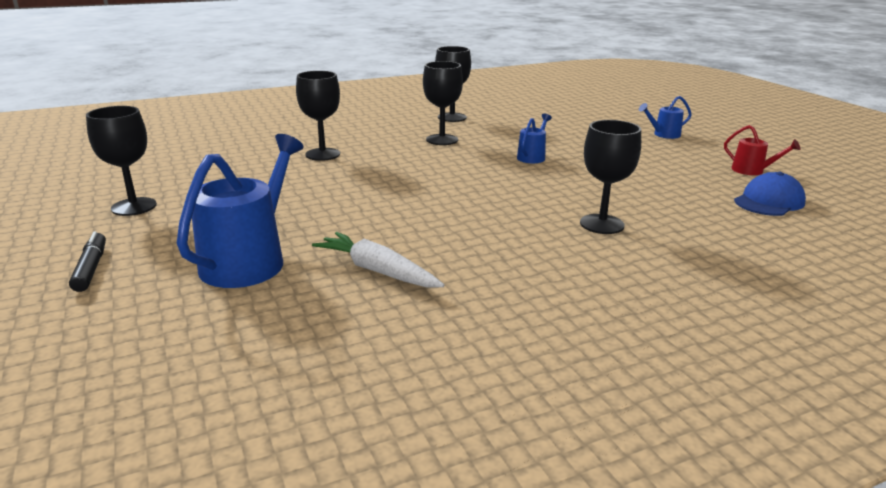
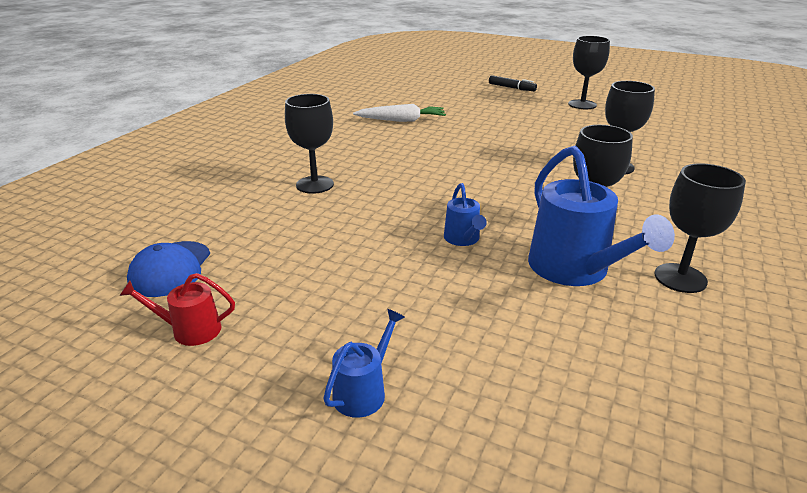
camera: 140 degrees right, 5 degrees up
(249, 260) = (464, 107): blue watering can -> blue watering can (575, 270)

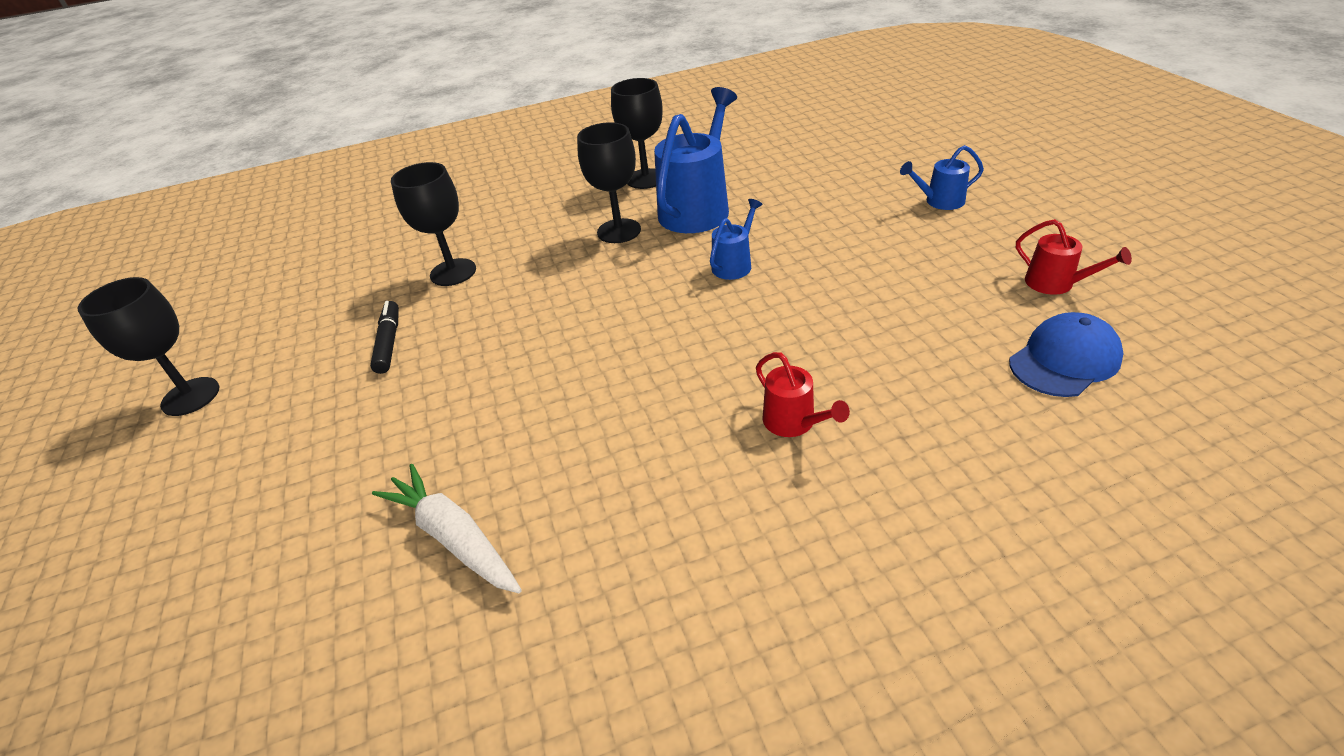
camera: 130 degrees left, 10 degrees up
(315, 185) = (794, 423): black goblet -> red watering can
(511, 88) = (104, 531): black marker -> black marker (389, 342)

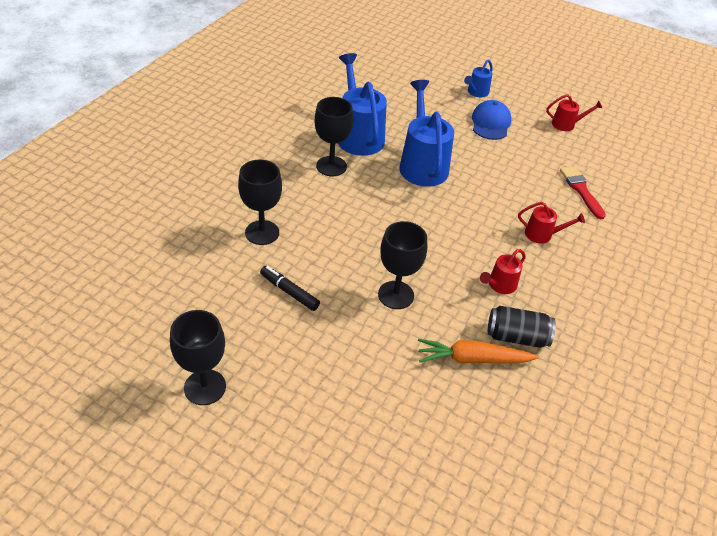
camera: 50 degrees left, 5 degrees up
(453, 537) = (472, 359): white carrot -> orange carrot
(551, 546) = (516, 337): none -> black can
(628, 460) = (499, 285): none -> red watering can
(646, 179) = (299, 124): black goblet -> black goblet (396, 295)
(734, 264) = (422, 164): blue watering can -> blue watering can, size x2.00
(956, 387) = (581, 190): none -> red brush
(1064, 360) = (603, 161): blue cap -> blue cap (490, 123)

